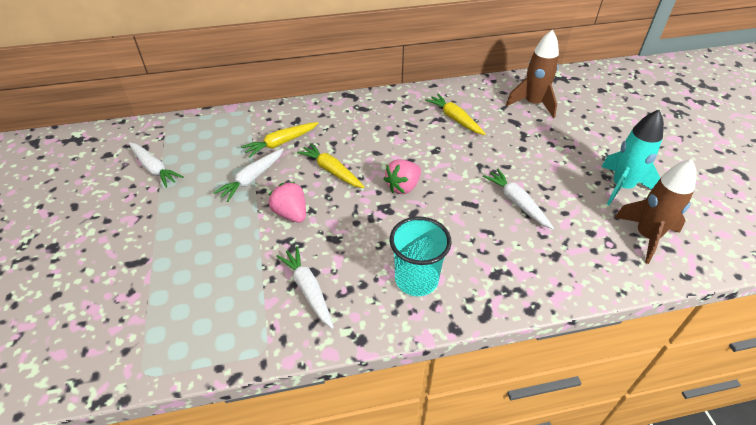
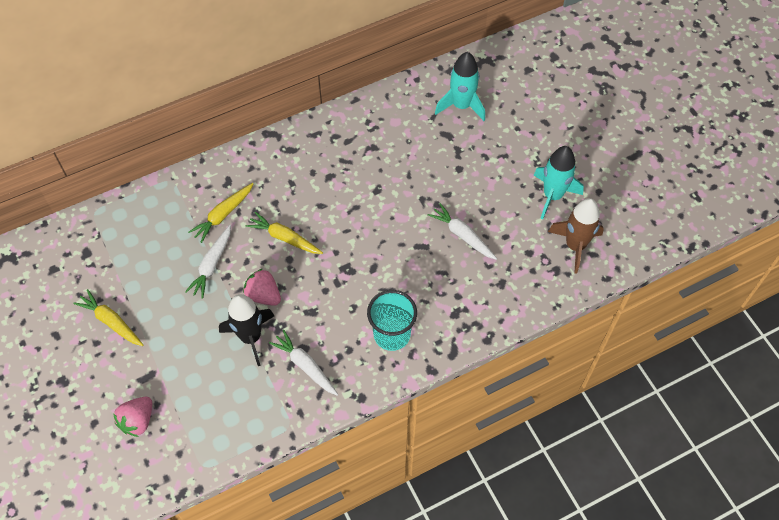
camera: 15 degrees left, 15 degrees up
(154, 169) = (110, 275): white carrot -> none
(261, 248) = (250, 337): none -> black rocket
(403, 187) = (357, 241): pink strawberry -> pink strawberry (138, 421)
(455, 119) = (387, 144): yellow carrot -> yellow carrot (111, 321)
(533, 104) = (461, 105): brown rocket -> turquoise rocket

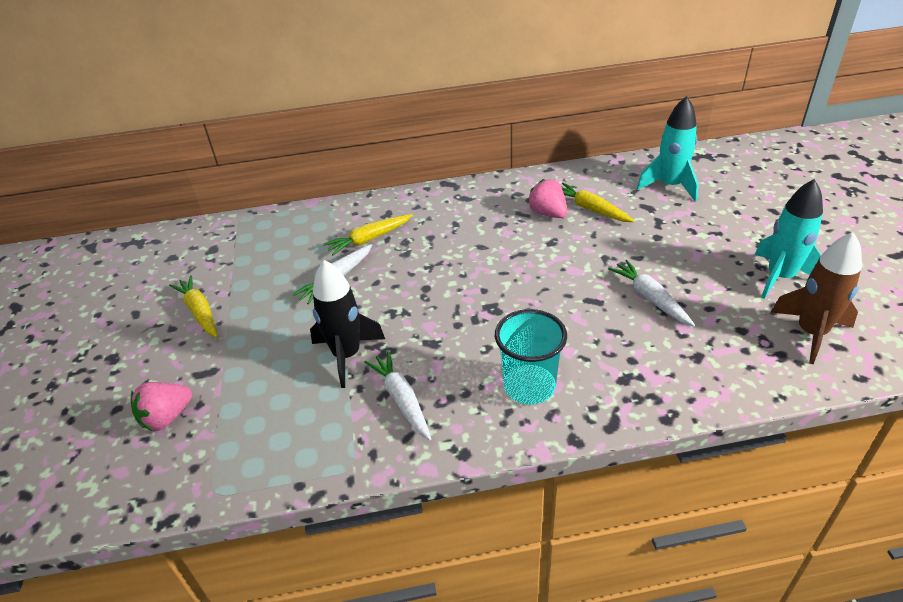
camera: 20 degrees right, 20 degrees down
(263, 295) = (381, 316): pink strawberry -> pink strawberry (548, 213)
(284, 238) = (428, 268): yellow carrot -> yellow carrot (591, 209)

